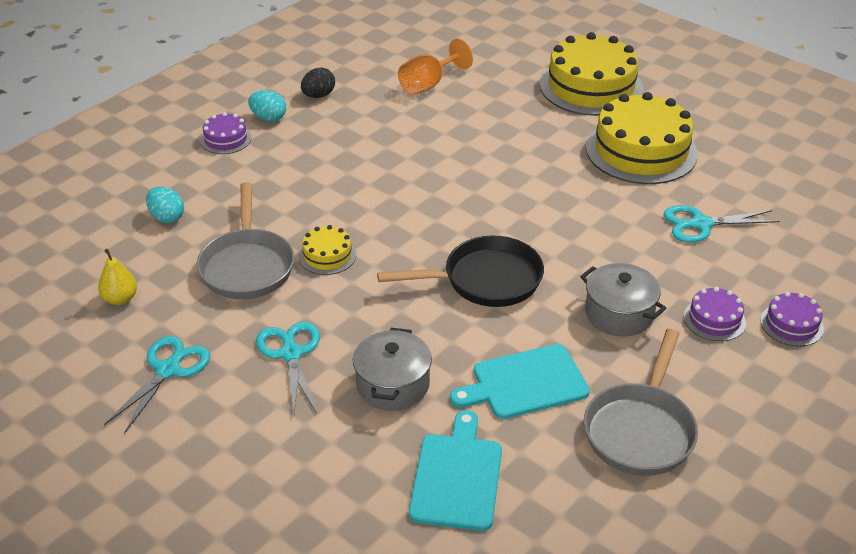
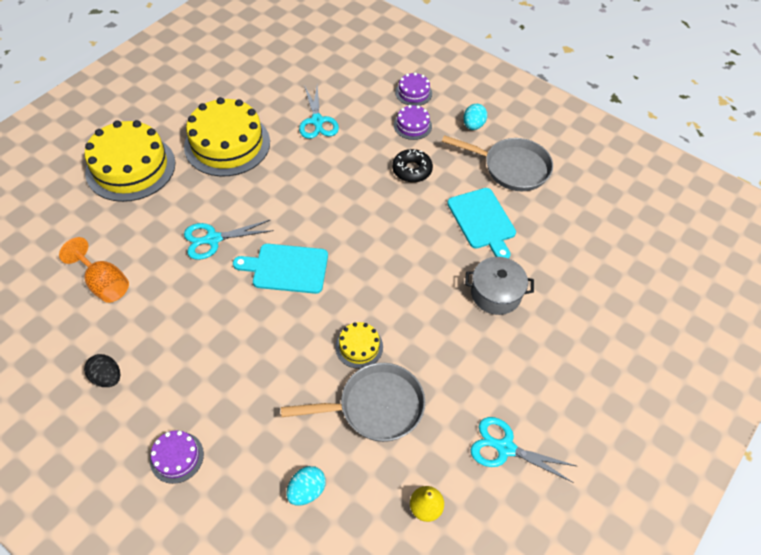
camera: 95 degrees left, 15 degrees up
(268, 118) = (142, 420): turquoise egg -> turquoise egg (473, 125)
(291, 354) = (475, 361): turquoise scissors -> turquoise scissors (213, 239)
(457, 477) = (567, 256): turquoise cutting board -> turquoise cutting board (287, 268)
(485, 280) = (383, 241): black pan -> none
(619, 314) = (412, 170): grey pot -> black donut

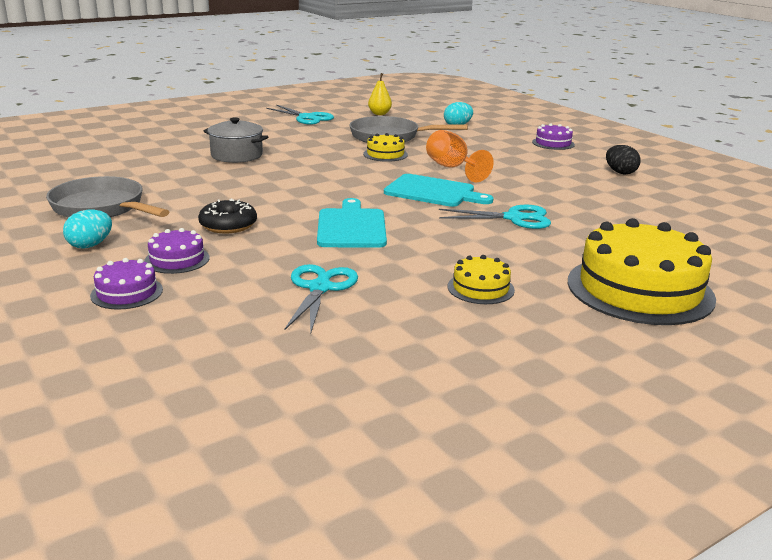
camera: 160 degrees left, 30 degrees down
(104, 283) = (642, 212): orange goblet -> orange goblet (452, 168)
(227, 144) = (480, 288): yellow cake -> yellow cake, size x0.47
(482, 221) = (193, 185): turquoise cutting board -> turquoise cutting board (351, 227)

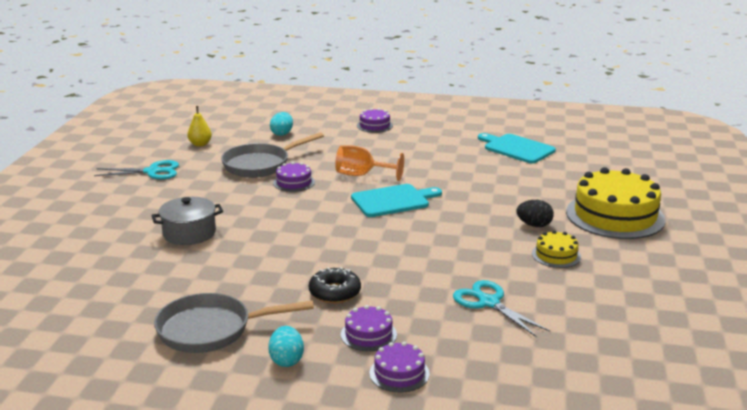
camera: 45 degrees left, 0 degrees up
(351, 227) = (408, 252): turquoise cutting board -> turquoise cutting board (517, 148)
(385, 154) = (294, 182): yellow cake -> purple cake
(514, 218) = (475, 198): turquoise scissors -> none
(620, 172) = (457, 135): black egg -> black egg (534, 225)

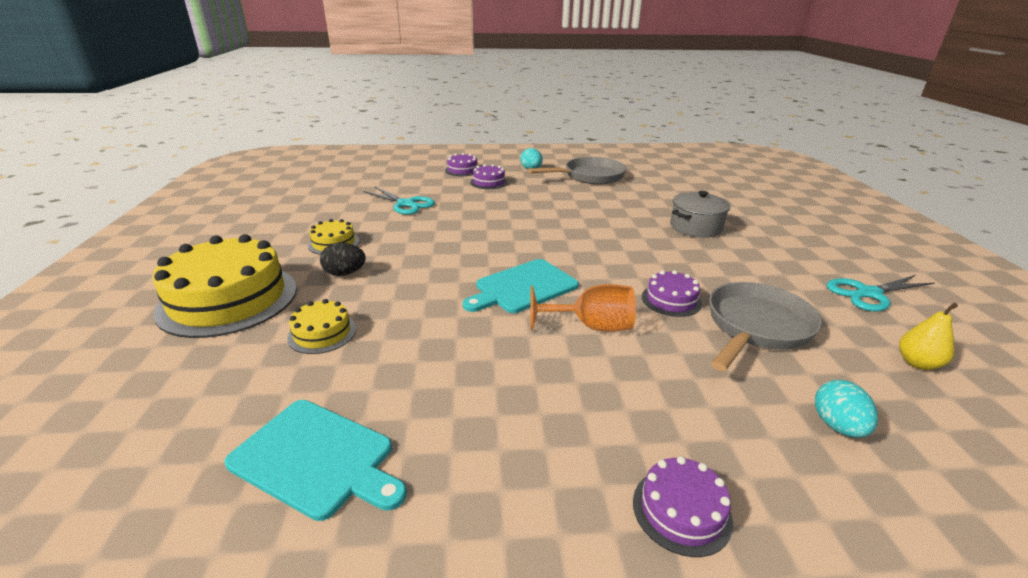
camera: 165 degrees right, 5 degrees up
(335, 292) = (527, 199): black donut -> none
(534, 189) = (322, 333): none -> yellow cake

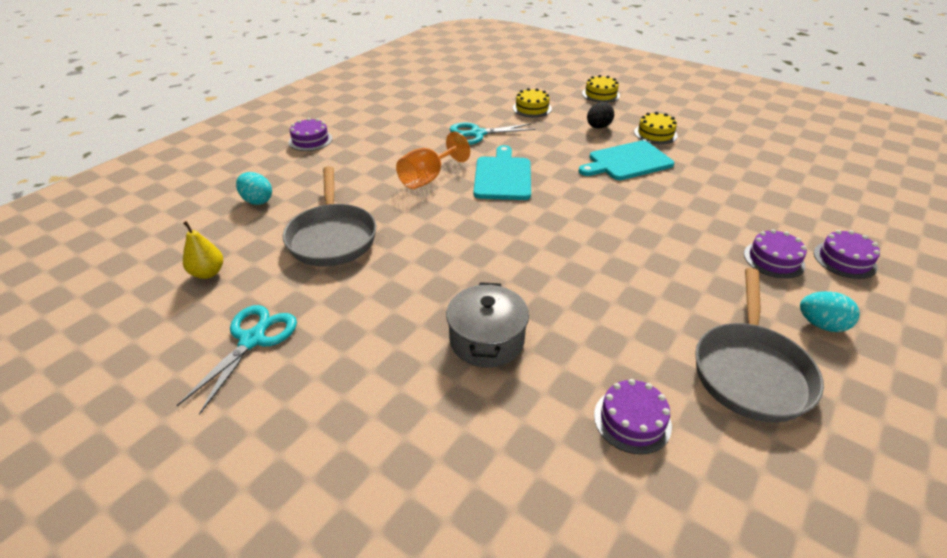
camera: 130 degrees right, 10 degrees up
(228, 299) = (600, 94): yellow cake -> yellow cake, size x0.47
(316, 458) = (444, 92): turquoise cutting board -> turquoise cutting board (627, 162)
(406, 204) = (726, 183): turquoise scissors -> turquoise scissors (477, 134)
(671, 300) = (406, 224): purple cake -> purple cake (632, 420)

